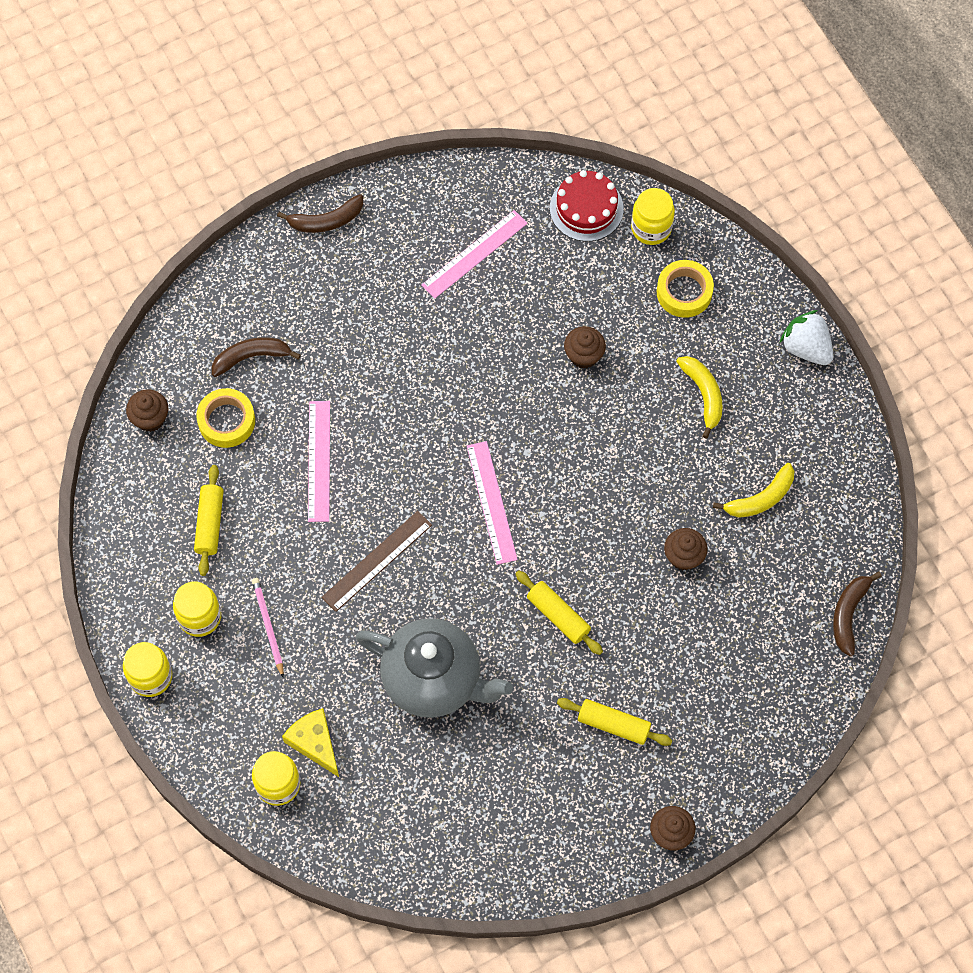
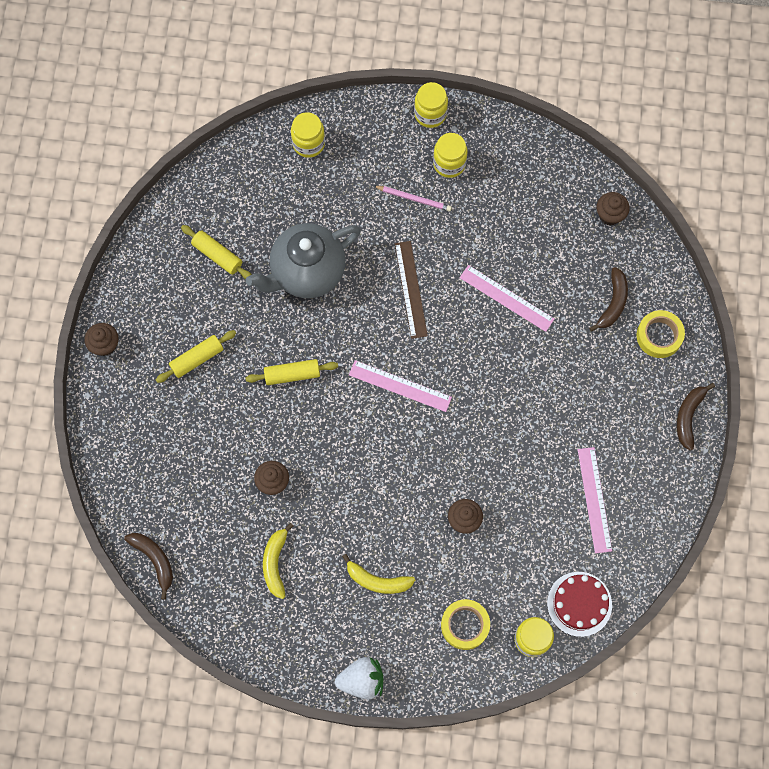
camera: 125 degrees right, 5 degrees up
(210, 523) = (509, 206): yellow rolling pin -> yellow rolling pin (217, 255)
(226, 421) = (575, 259): yellow tape -> yellow tape (659, 336)
(314, 743) = (318, 179): yellow cheese -> none

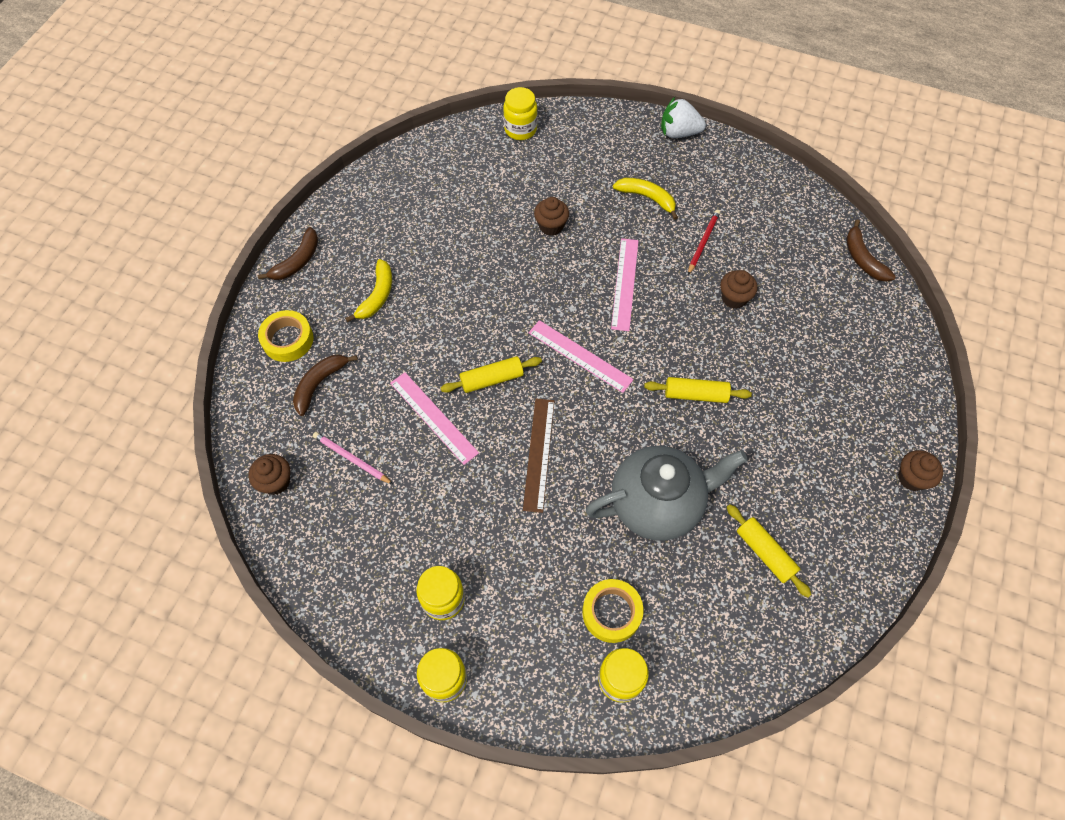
camera: 165 degrees left, 10 degrees down
(197, 359) = (802, 436): yellow rolling pin -> yellow rolling pin (492, 379)
(275, 563) = (742, 231): yellow banana -> yellow banana (377, 295)
(312, 539) = (703, 242): none -> red pencil
(414, 198) = (502, 563): pink pencil -> pink pencil (351, 459)
(465, 625) = (576, 150): yellow tape -> yellow tape (611, 612)
(579, 604) = (469, 144): red cake -> none
(594, 499) = (421, 215): pink ruler -> pink ruler (625, 283)

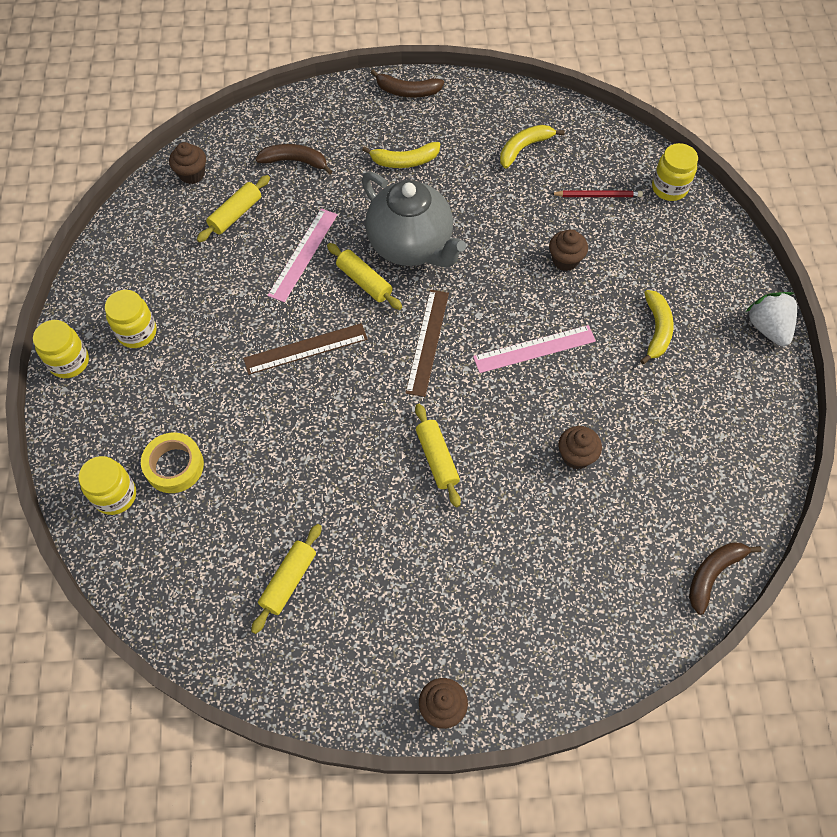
camera: 65 degrees right, 0 degrees up
(288, 340) = (326, 121): yellow tape -> none
(351, 459) = (235, 214): pink pencil -> yellow rolling pin
(420, 204) = (524, 148): none -> yellow banana
(580, 356) = (428, 342): pink ruler -> brown ruler
(657, 504) = (298, 466): grey teapot -> grey teapot (411, 246)
(703, 242) = (631, 402): red pencil -> red pencil (598, 195)

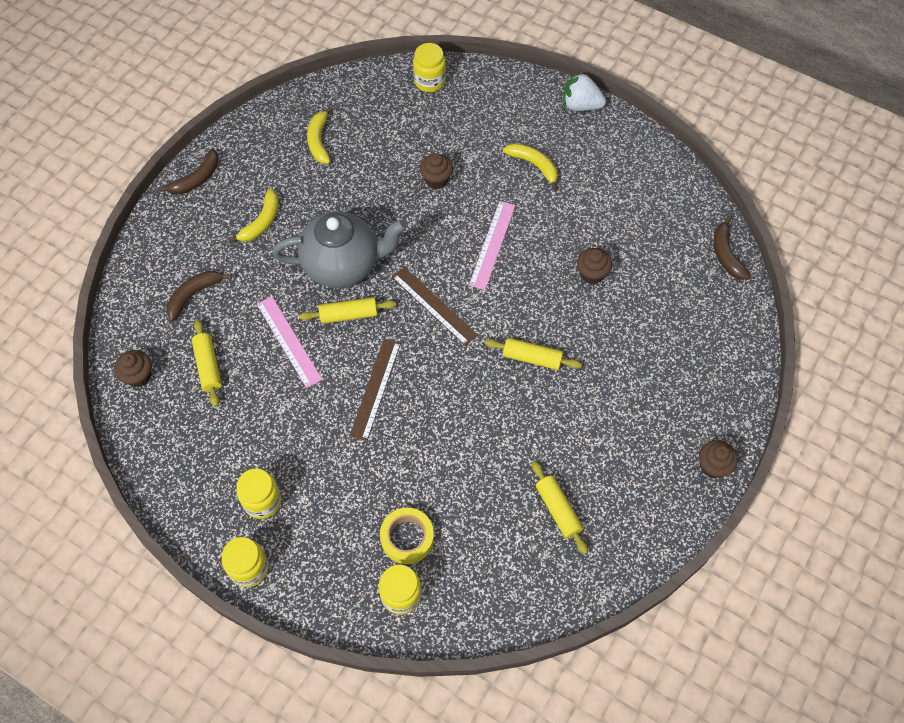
camera: 55 degrees left, 0 degrees up
(598, 195) = (399, 125): red pencil -> none

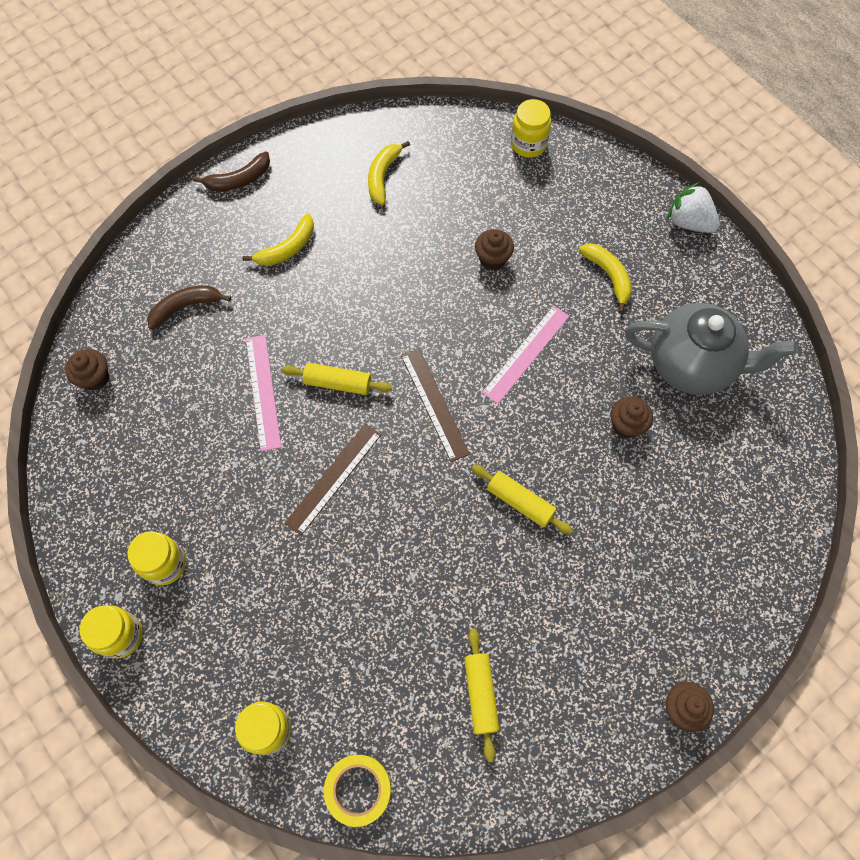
camera: 20 degrees right, 5 degrees up
(208, 366) = (169, 392): yellow rolling pin -> none
(342, 265) = (353, 324): grey teapot -> grey teapot (692, 365)
(407, 538) = (300, 664): yellow tape -> yellow tape (358, 789)
(726, 254) = (794, 454): brown banana -> none

